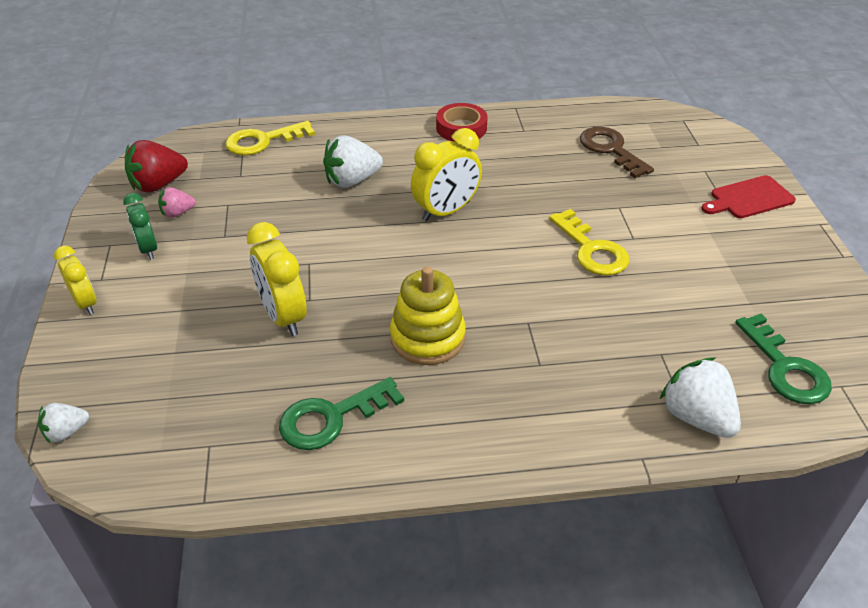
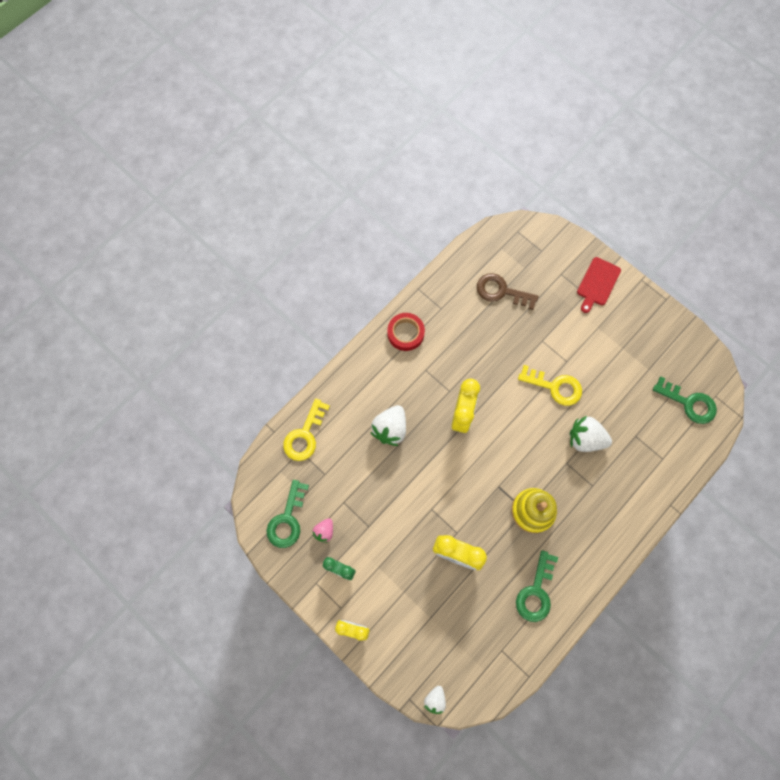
camera: 40 degrees left, 30 degrees up
(158, 185) = (287, 519): red strawberry -> green key
(696, 417) = (674, 463): white strawberry -> white strawberry (585, 439)

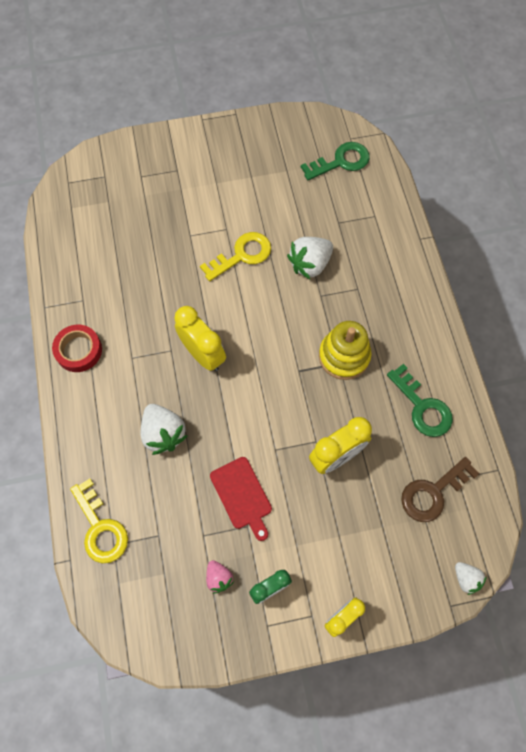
camera: 55 degrees left, 5 degrees down
(287, 519) = (177, 611): green key -> none
(501, 291) = (113, 236): brown key -> brown key (433, 493)
(597, 283) = (175, 154): red cutting board -> red cutting board (242, 495)

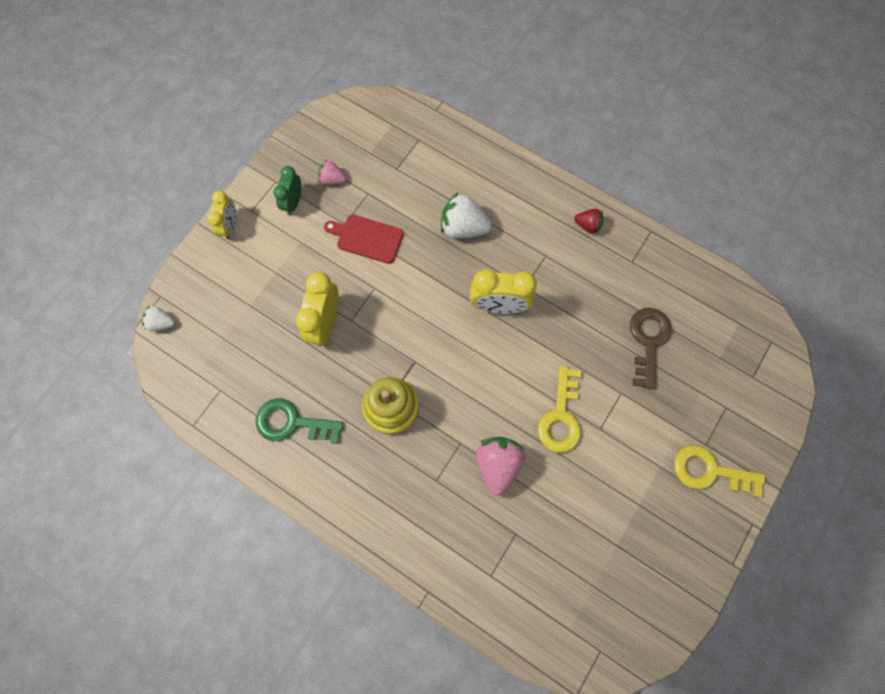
camera: 135 degrees right, 5 degrees up
(78, 350) = (587, 225): red tape -> red strawberry
(100, 528) = (438, 140): yellow key -> yellow key (709, 471)
(310, 264) = (497, 464): white strawberry -> pink strawberry
(341, 161) = (580, 610): green key -> none
(433, 493) = (231, 362): brown key -> brown key (648, 341)

